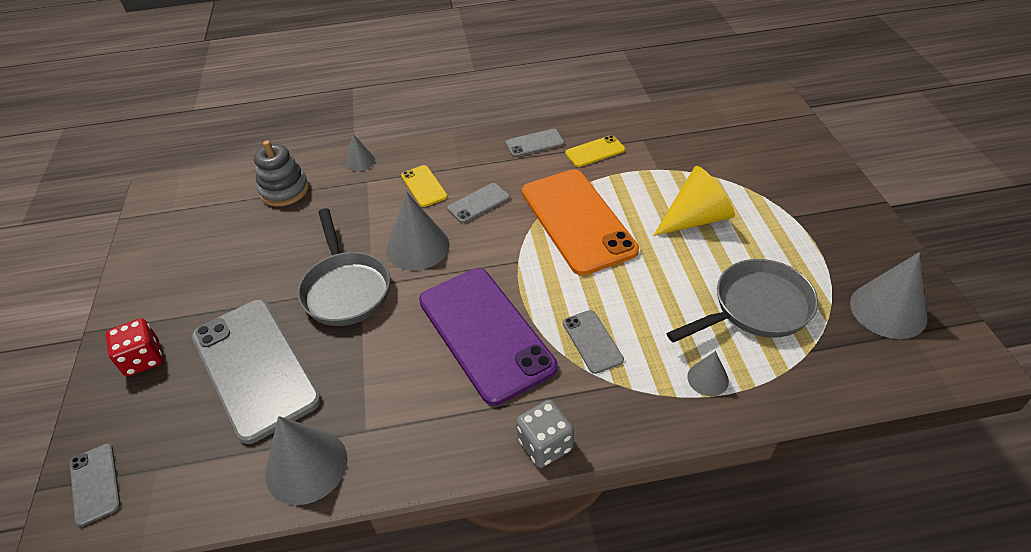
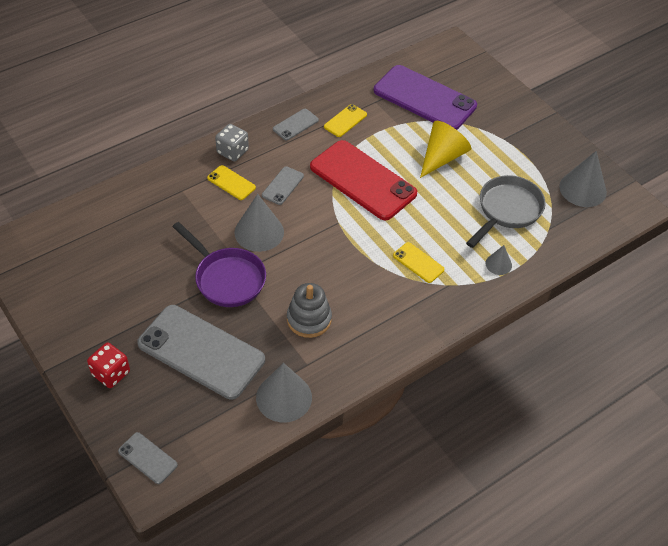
camera: 30 degrees left, 5 degrees up
(284, 190) = (118, 216): grey stacking toy -> grey stacking toy (309, 319)
(345, 289) = (226, 278): grey pan -> purple pan
(360, 161) = (164, 175): grey cone -> none
(485, 333) = (346, 278): purple phone -> purple phone (424, 98)
(545, 445) = (424, 334): grey dice -> grey dice (232, 151)
(577, 221) = (363, 180): orange phone -> red phone
(592, 341) = (418, 263): grey phone -> yellow phone

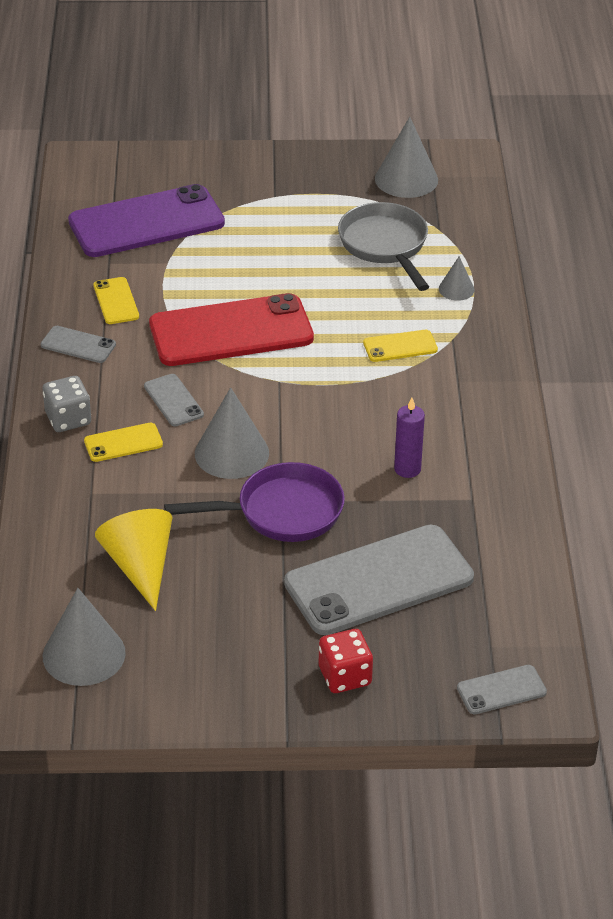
camera: 55 degrees left, 10 degrees down
(284, 397) = (504, 538): grey cone -> grey cone (84, 654)
(295, 125) = (78, 345): grey phone -> grey phone turned 60 degrees counterclockwise
(309, 319) = (407, 469): grey stacking toy -> purple candle
(442, 157) = (257, 254): yellow cone -> yellow cone (140, 566)

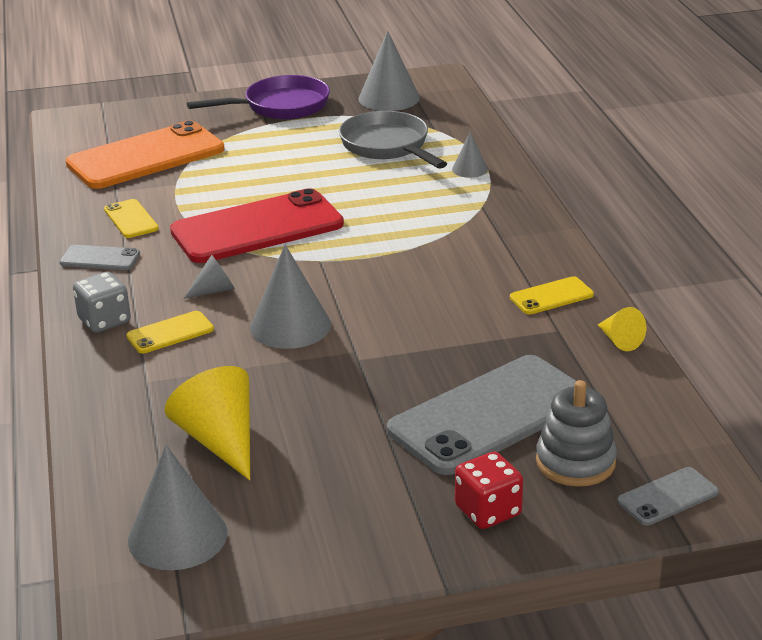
camera: 10 degrees left, 10 degrees down
(146, 222) = (145, 157): purple phone -> orange phone
(173, 400) = (214, 290): grey phone -> grey cone
(281, 512) = (361, 369): purple pan -> purple pan (280, 106)
(400, 346) = (432, 218): yellow phone -> yellow phone (551, 296)
(407, 469) = (480, 314): purple candle -> none
(436, 642) = (575, 462): none -> grey stacking toy
(524, 520) = (619, 340): none -> yellow cone

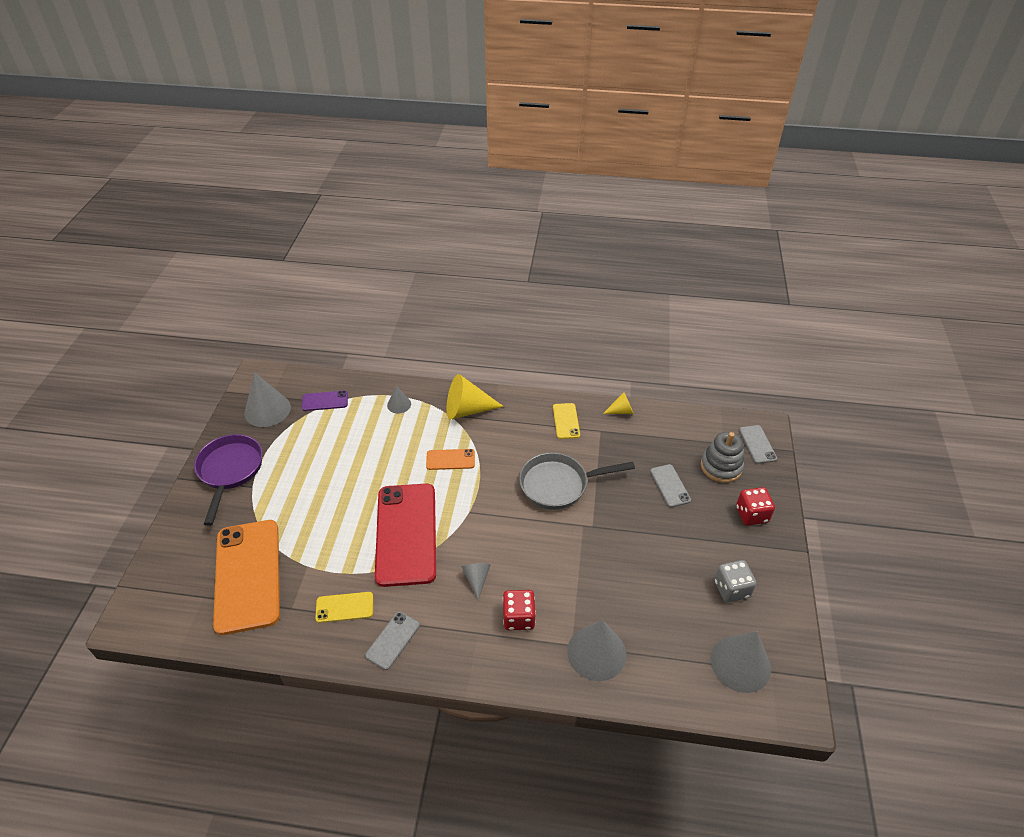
camera: 70 degrees left, 15 degrees up
(104, 321) = (483, 655): grey dice -> grey dice (731, 589)
(170, 333) = (519, 617): yellow phone -> red dice
(220, 440) = (652, 618): yellow cone -> yellow cone (467, 410)
(290, 326) = (541, 549): grey cone -> grey cone (596, 652)
(388, 146) = (339, 432): grey pan -> grey pan (559, 484)
(400, 226) = (450, 459): none -> orange phone
(433, 124) = (325, 401): none -> purple phone
(490, 415) = (670, 486): grey phone -> grey phone, size x0.45

